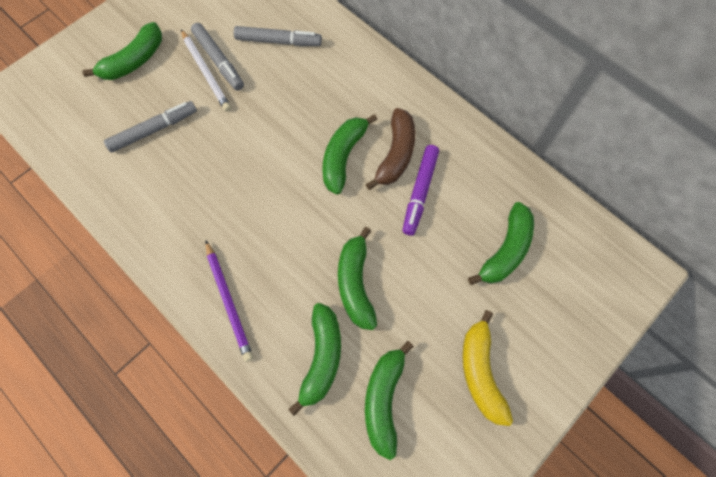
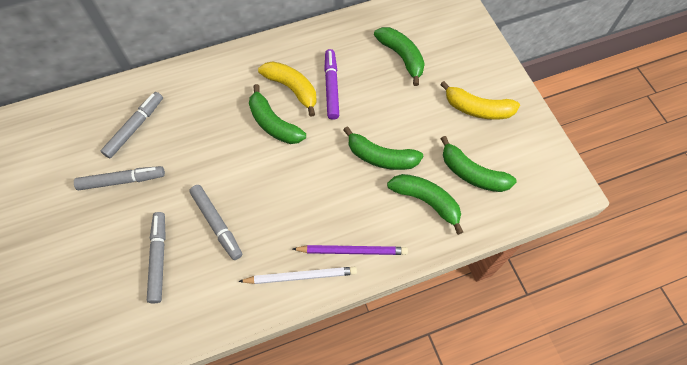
camera: 65 degrees left, 5 degrees down
(134, 61) = (71, 253): green banana -> none
(206, 72) = (127, 195): white pencil -> white pencil (300, 276)
(207, 160) = (217, 224): none -> grey marker
(396, 154) = (292, 89): brown banana -> yellow banana
(420, 192) = (331, 87): purple marker -> purple marker turned 135 degrees counterclockwise

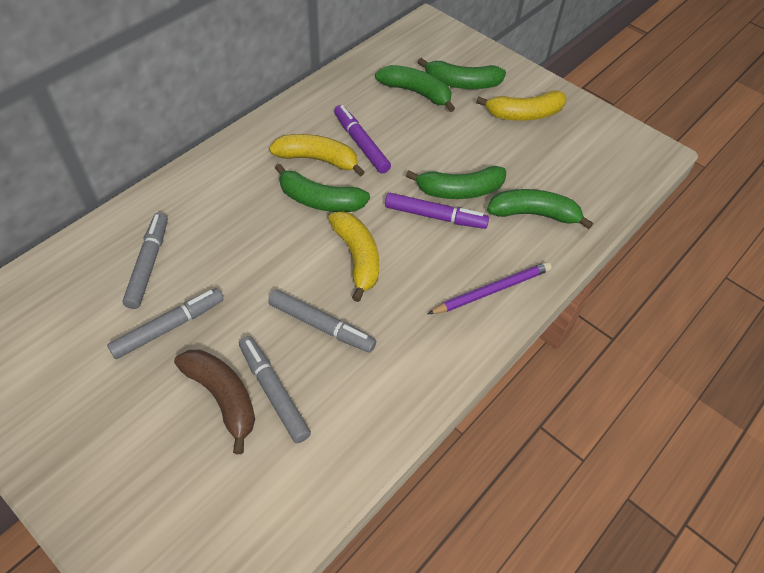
camera: 30 degrees left, 10 degrees down
(126, 247) = (223, 398): none -> brown banana
(272, 182) = (357, 258): none -> yellow banana
(300, 276) = (454, 338): white pencil -> none
(348, 171) = (435, 216): none -> purple marker
(472, 173) = (560, 172): green banana -> green banana (461, 83)

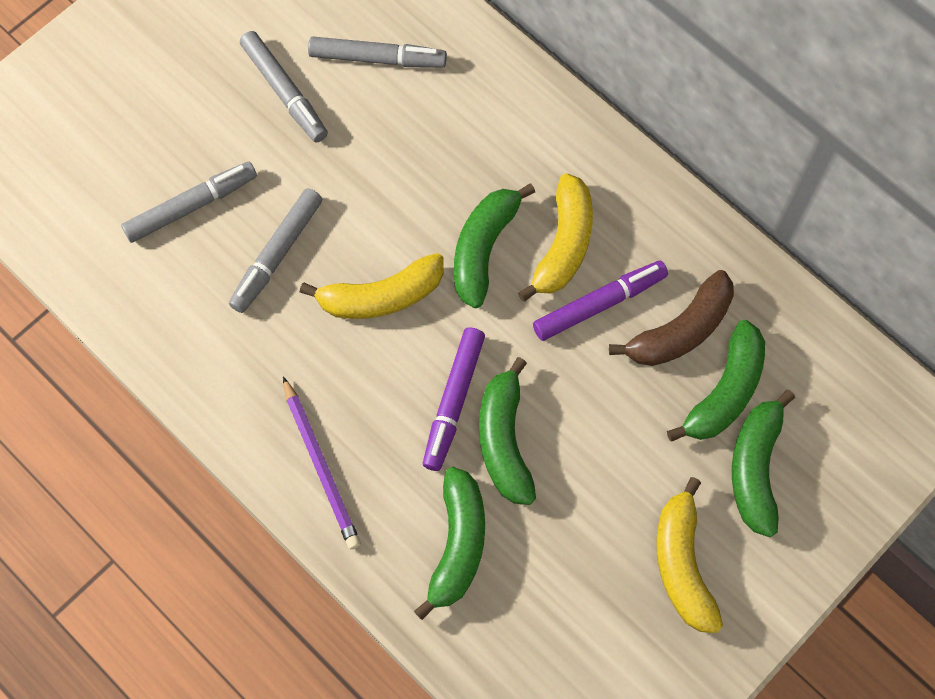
camera: 95 degrees right, 15 degrees up
(223, 398) = (189, 155): brown banana -> brown banana (680, 331)

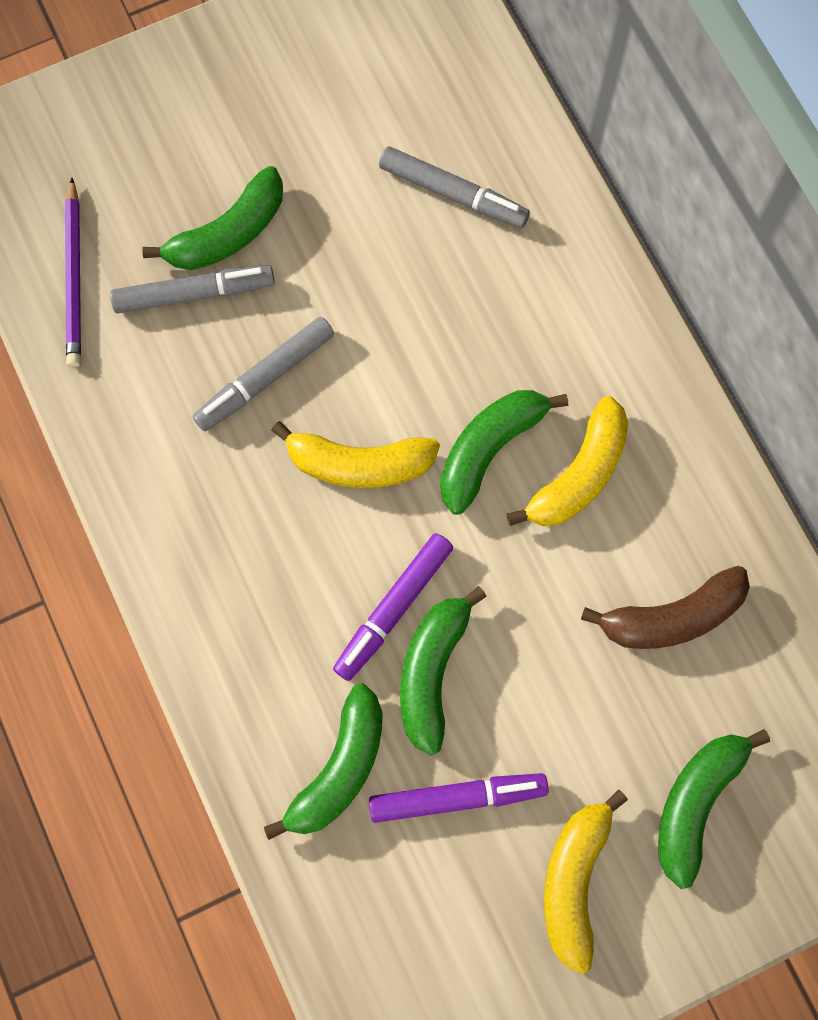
camera: 20 degrees right, 5 degrees up
(284, 92) = (339, 198): grey marker -> none
(321, 465) = (227, 628): purple pencil -> purple pencil (75, 277)
(599, 304) = (593, 555): purple marker -> purple marker (457, 797)
(725, 392) = (695, 704): green banana -> green banana (228, 233)

